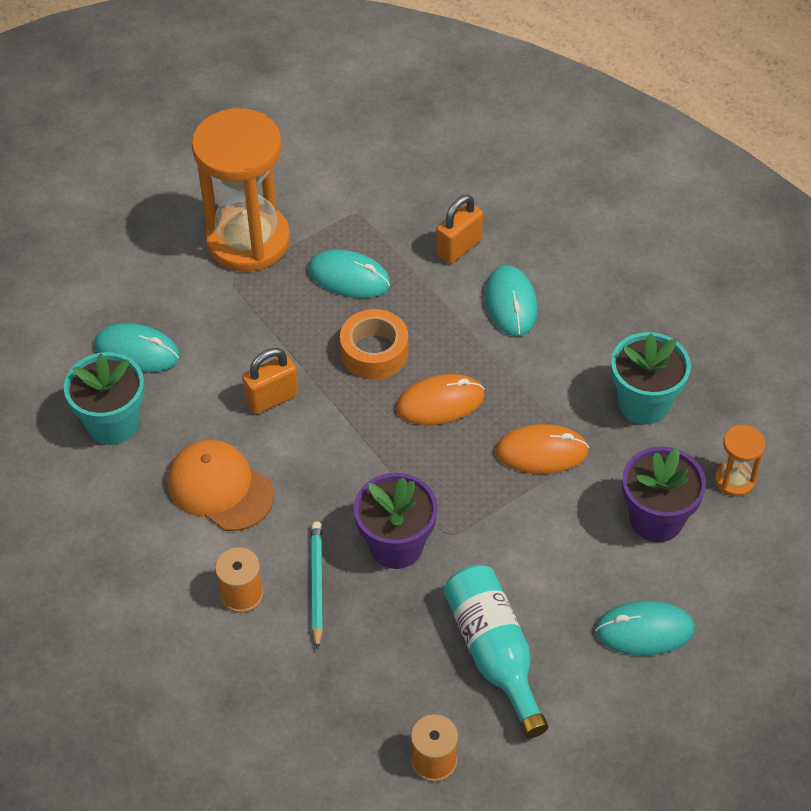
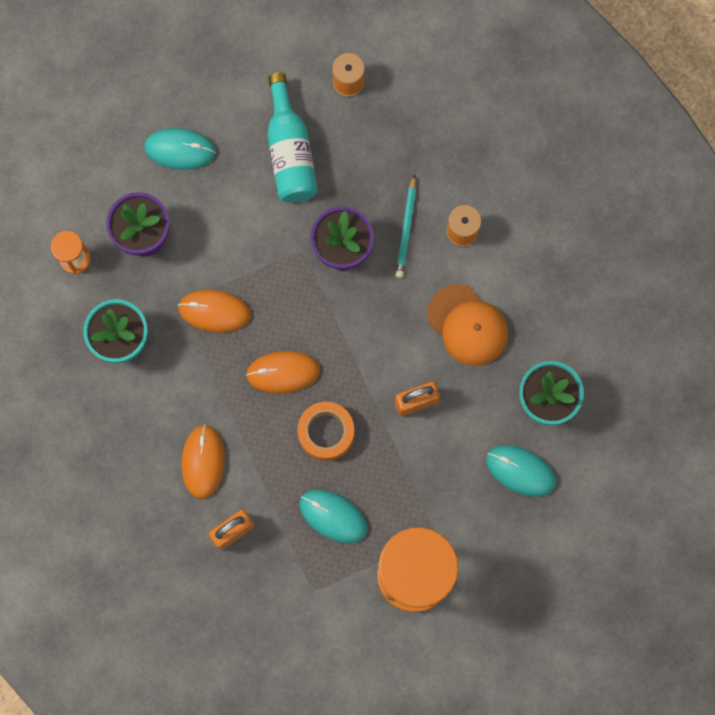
camera: 170 degrees left, 25 degrees up
(511, 303) = (203, 462): turquoise mouse -> orange mouse

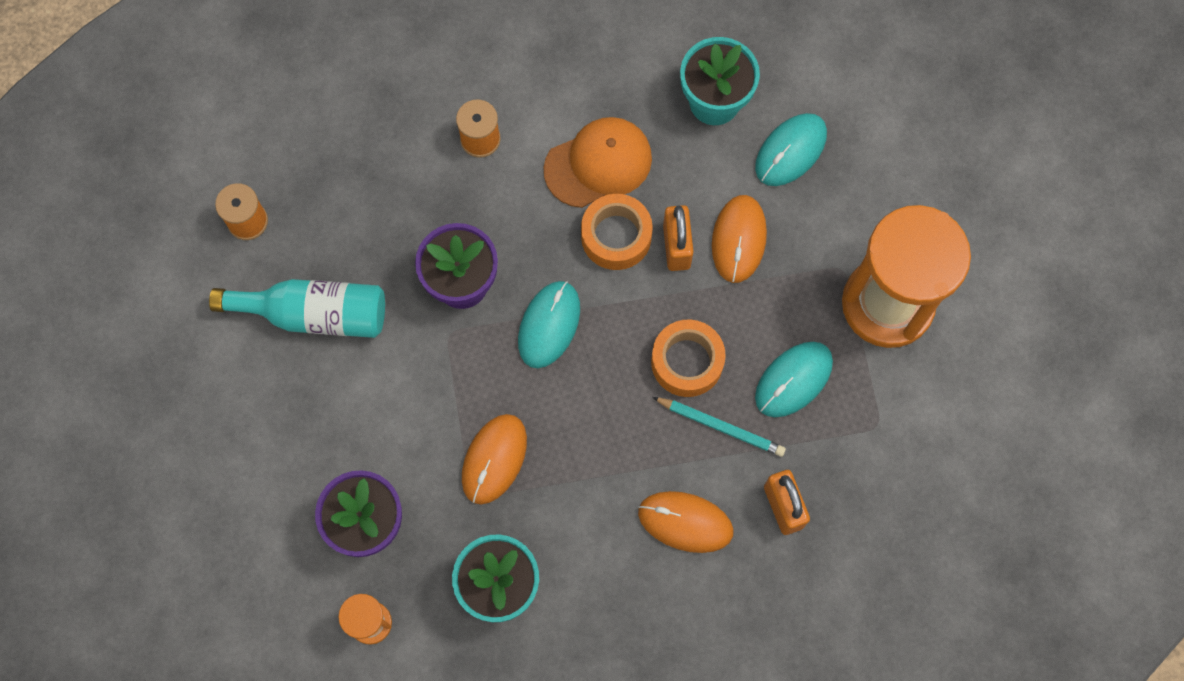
camera: 75 degrees left, 5 degrees down
(180, 149) = (266, 450): turquoise mouse -> turquoise mouse (549, 325)
(283, 372) = (597, 394): orange mouse -> orange mouse (739, 239)
(406, 229) = (458, 202): turquoise pencil -> turquoise pencil (721, 427)
(411, 354) = (616, 236): none -> orange tape

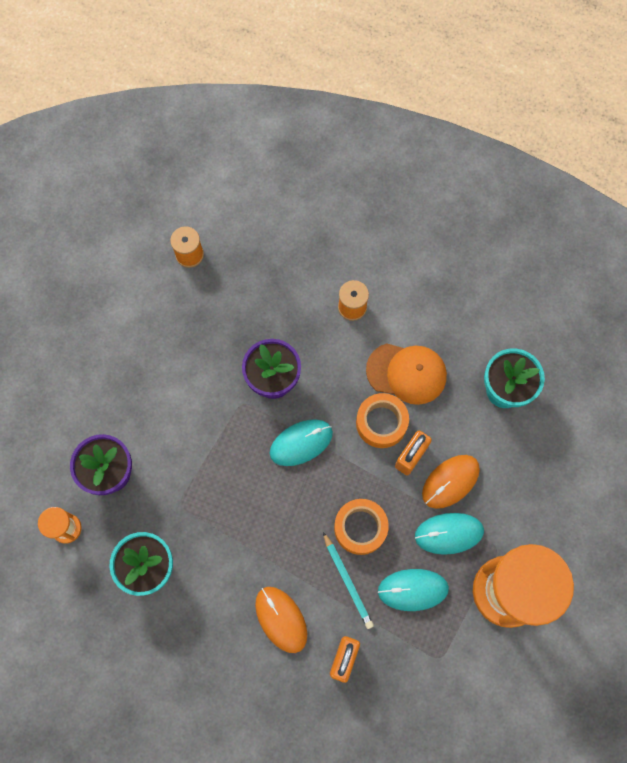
camera: 40 degrees right, 0 degrees up
(314, 314) = (181, 333): turquoise bottle -> none
(494, 459) = (207, 494): orange mouse -> none
(790, 151) = (525, 454): turquoise mouse -> turquoise mouse (449, 533)

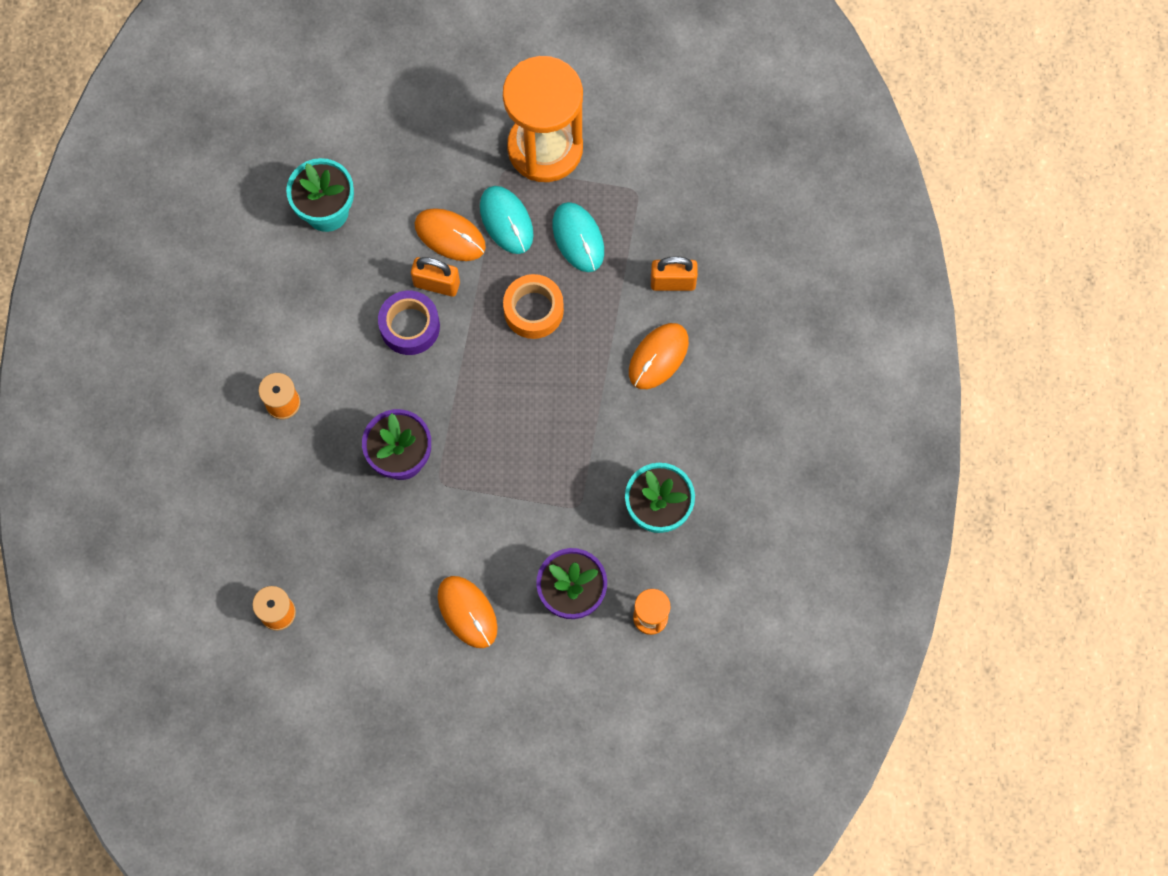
camera: 110 degrees left, 0 degrees up
(132, 389) = (467, 612): none -> orange mouse
(301, 443) = (463, 403): turquoise mouse -> none
(348, 582) = (594, 304): turquoise pencil -> none
(381, 423) = (410, 326): orange tape -> purple tape
(406, 373) = (342, 318): orange cap -> none

